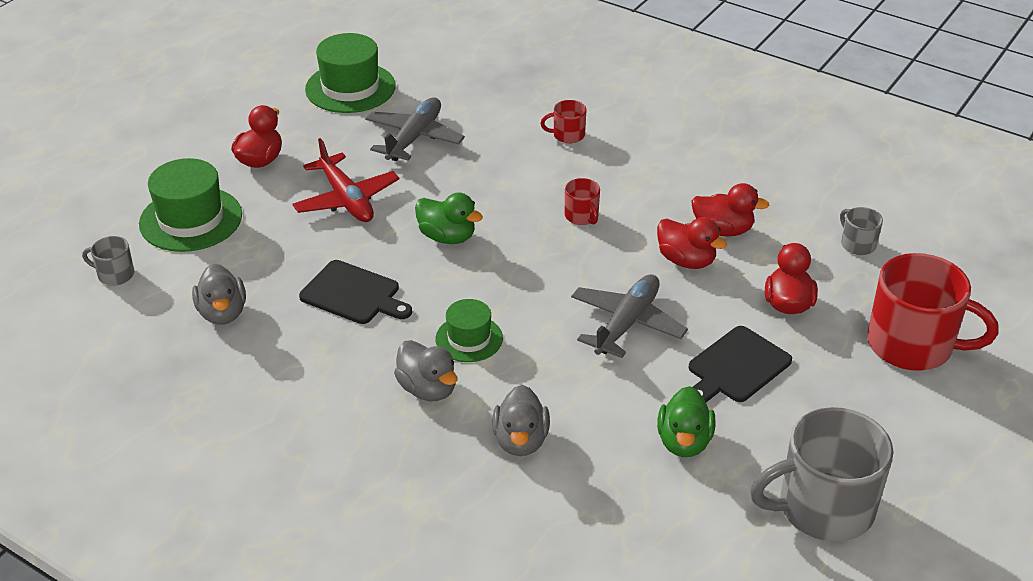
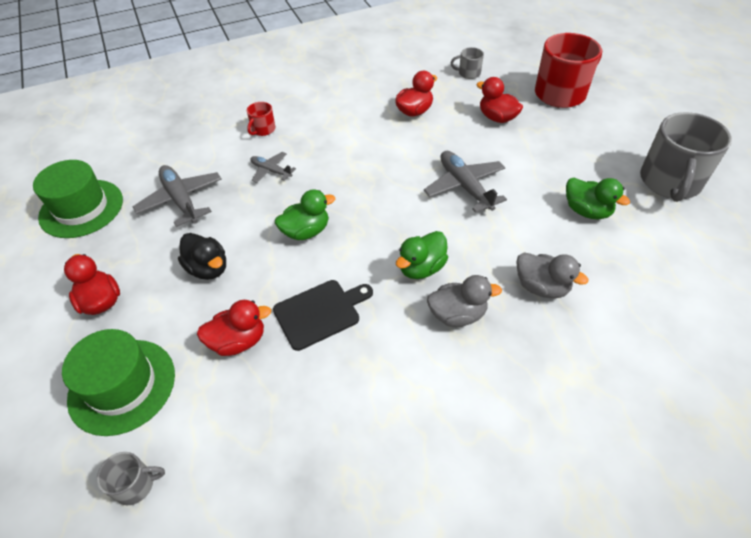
camera: 55 degrees left, 10 degrees up
(115, 275) = (135, 485): grey mug -> grey mug turned 150 degrees counterclockwise
(222, 313) = (266, 414): grey duck -> none
(346, 199) = (208, 268): red plane -> black duck
(469, 339) = (421, 268): green hat -> green duck
(510, 172) = (271, 171): none -> grey plane
(582, 216) = (347, 159): red mug -> none
(686, 260) = (428, 137): red duck -> red duck (238, 341)
(736, 367) = (535, 161): black cutting board -> none

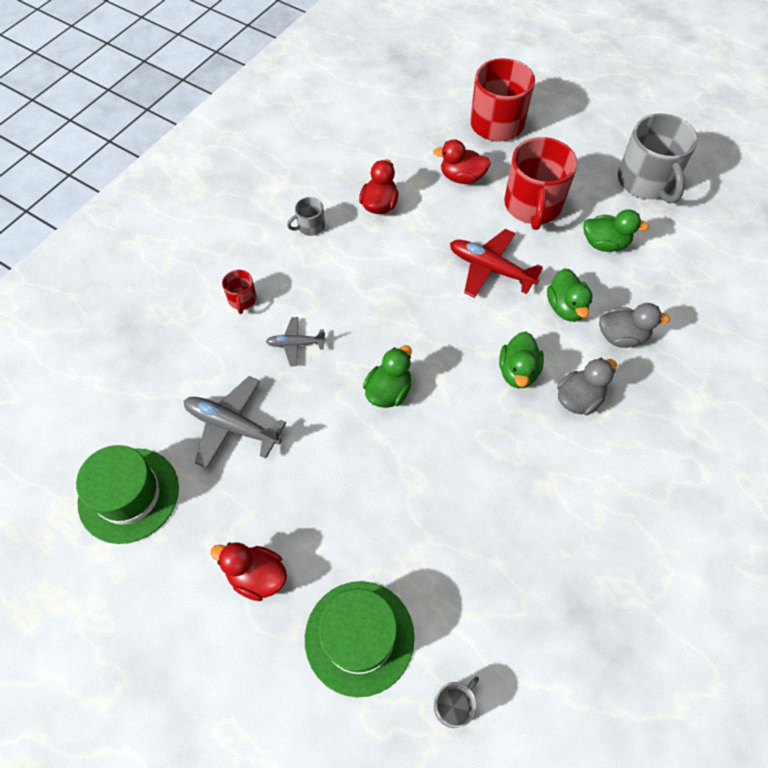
camera: 35 degrees left, 10 degrees up
(208, 268) = (331, 481): black duck -> none
(238, 341) = (423, 532): red duck -> none
(320, 313) = (470, 463): black cutting board -> none
(465, 186) = (490, 269): grey plane -> red plane
(468, 73) = (395, 134): grey mug -> grey mug (310, 226)
(507, 242) = (566, 308): none -> green duck
(542, 158) = (532, 206): none -> red mug

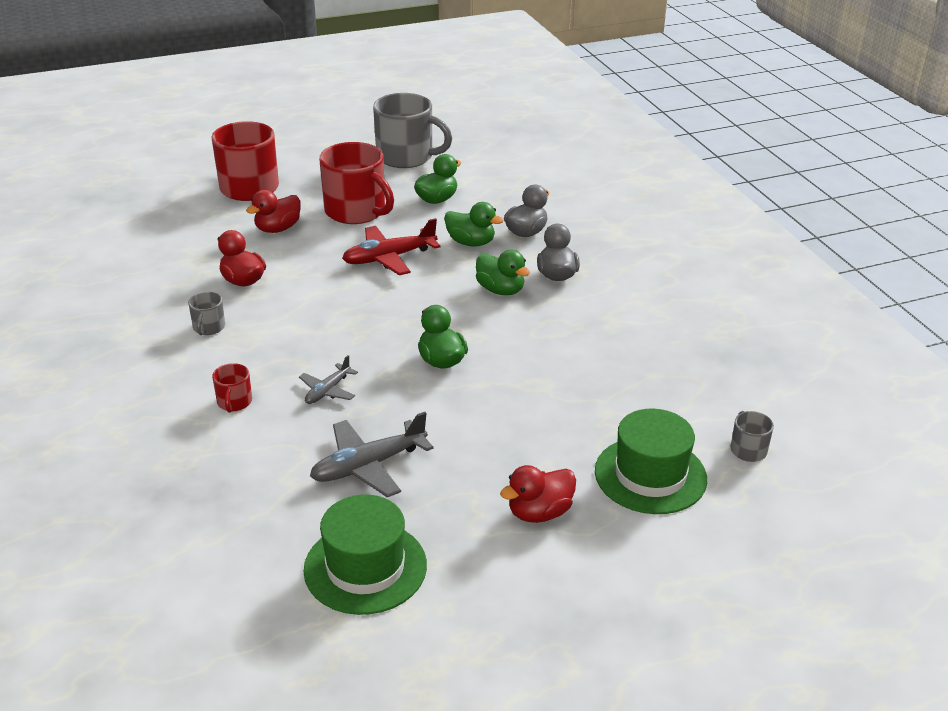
camera: 55 degrees left, 25 degrees down
(242, 300) = (234, 402): red mug -> red mug turned 60 degrees clockwise

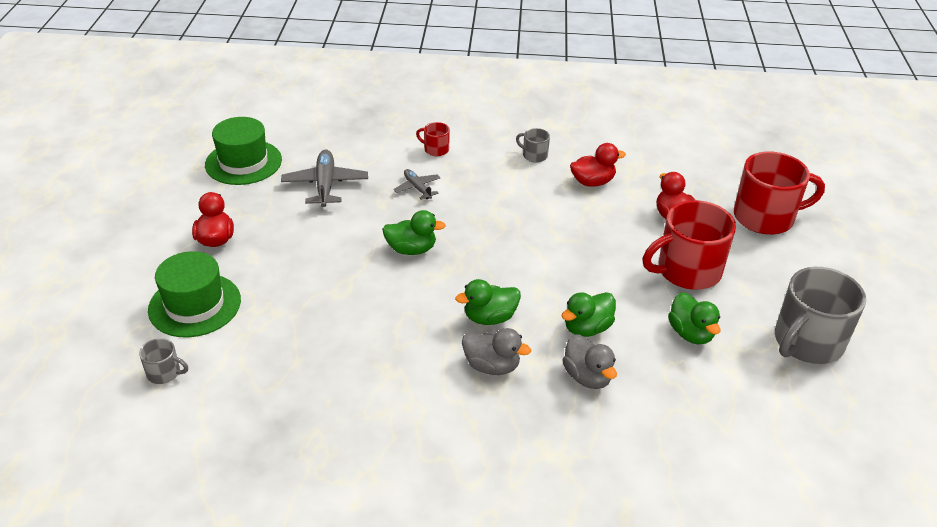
camera: 115 degrees right, 5 degrees up
(389, 258) = (586, 266): red plane -> none

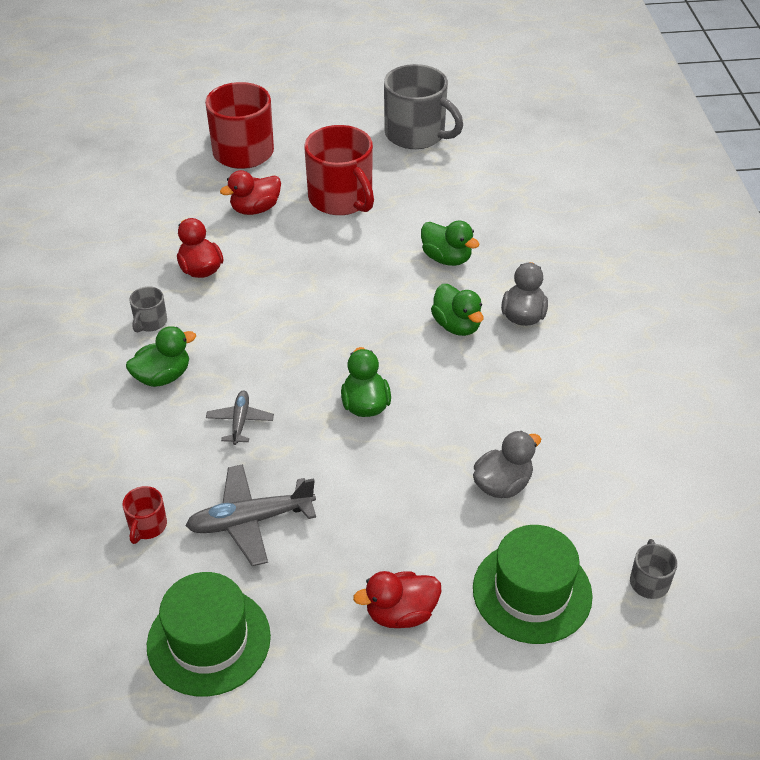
camera: 100 degrees left, 5 degrees up
(417, 188) = (240, 421): grey plane -> grey plane turned 135 degrees clockwise
(435, 149) = (147, 418): red mug -> red mug (147, 526)
(587, 377) = (510, 254): grey duck -> grey duck (502, 484)
(690, 333) = (430, 196): green duck -> green duck (163, 376)

